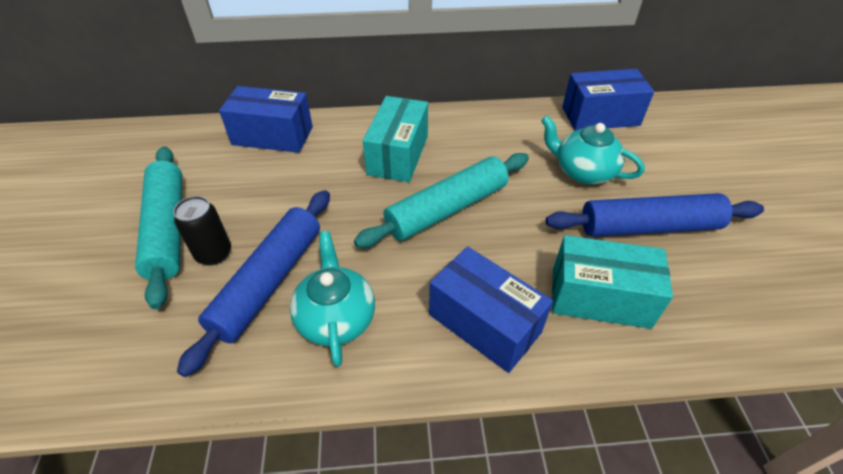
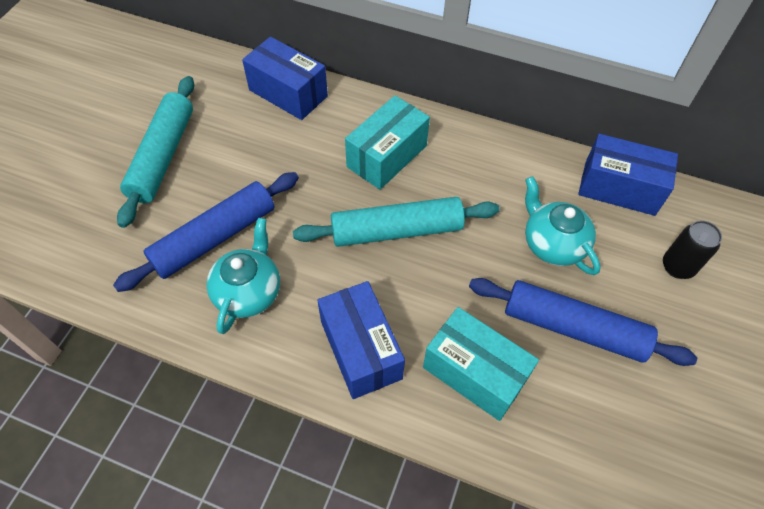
camera: 25 degrees right, 10 degrees up
(214, 254) = (186, 194): black can -> black can (677, 267)

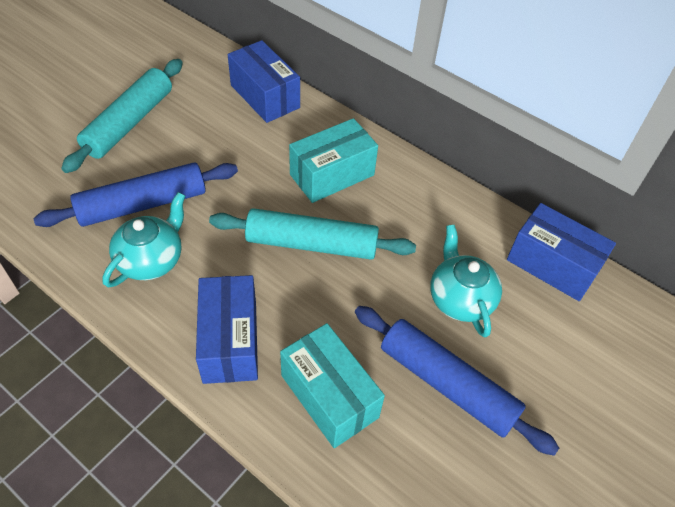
camera: 15 degrees right, 5 degrees down
(677, 267) = (582, 357): black can -> none

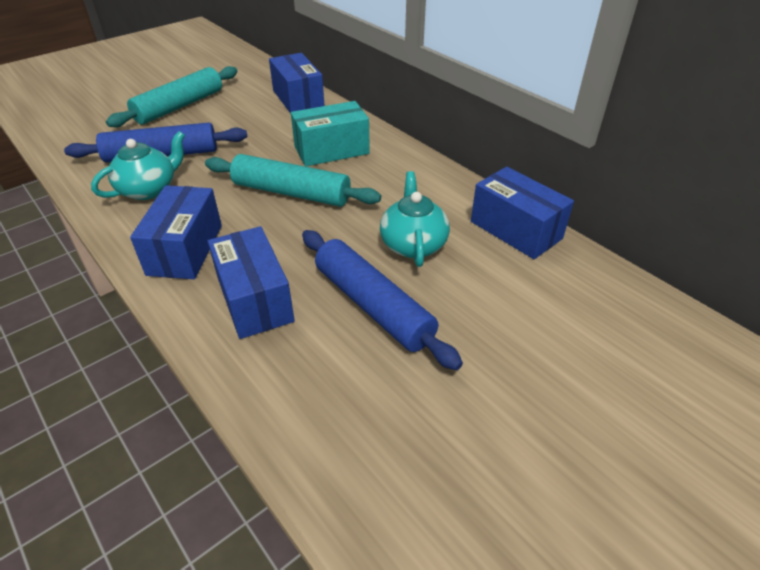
camera: 15 degrees right, 10 degrees down
(329, 396) = (255, 299): turquoise box -> blue box

